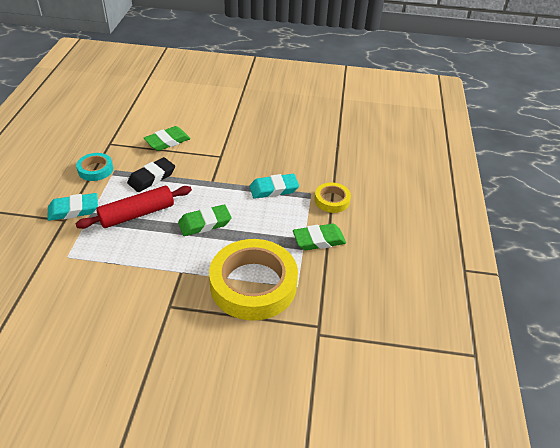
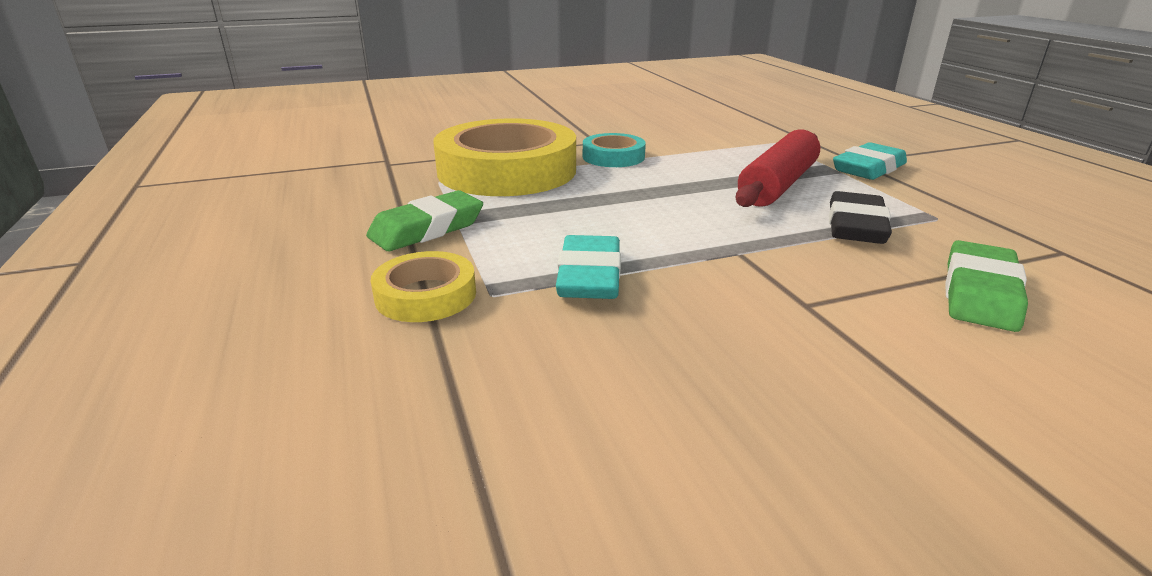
camera: 155 degrees right, 15 degrees down
(95, 169) = (966, 210): turquoise tape -> turquoise tape (613, 157)
(205, 223) = (658, 200): green eraser -> none
(274, 189) = (589, 276): turquoise eraser -> turquoise eraser turned 45 degrees counterclockwise

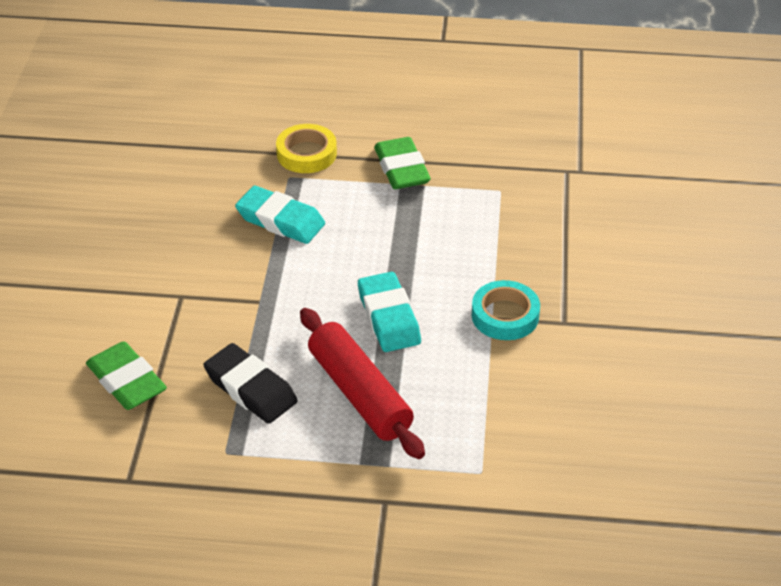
camera: 115 degrees right, 15 degrees up
(507, 170) = (504, 235): yellow tape -> none
(868, 169) = (355, 492): turquoise eraser -> turquoise eraser (389, 317)

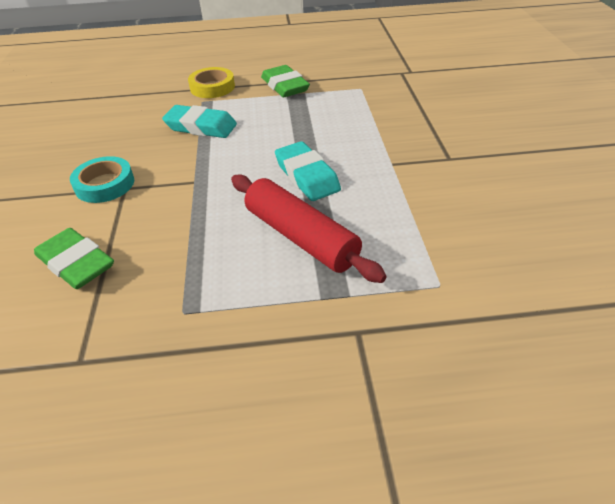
camera: 10 degrees left, 0 degrees up
(251, 388) = (198, 250): black eraser -> none
(505, 315) = (401, 160): turquoise tape -> turquoise tape (105, 184)

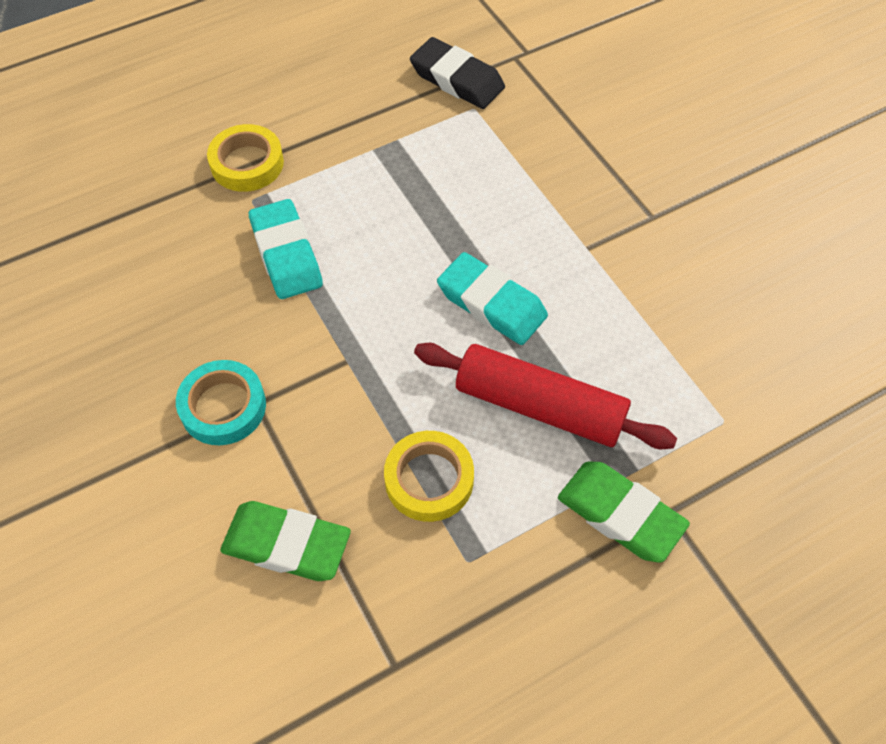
camera: 25 degrees left, 15 degrees up
(194, 256) = (429, 480): none -> yellow tape
(201, 127) = (286, 254): turquoise eraser -> turquoise eraser turned 75 degrees clockwise
(285, 86) = (359, 132): green eraser -> green eraser (620, 515)
(359, 75) = (457, 79): none -> black eraser

